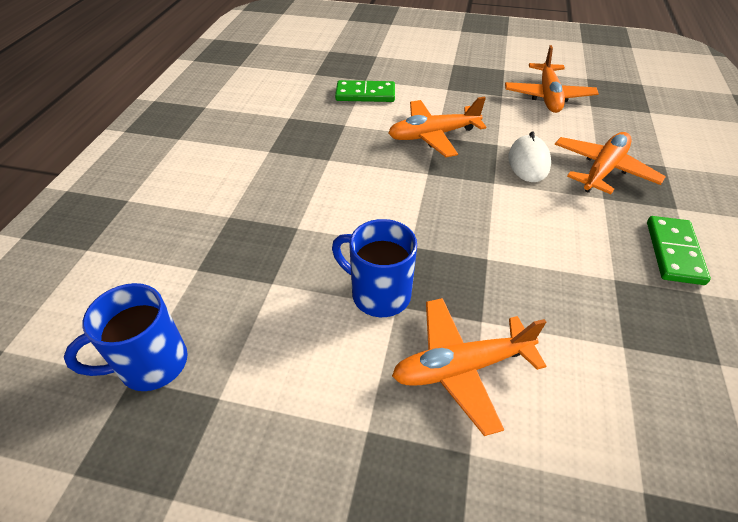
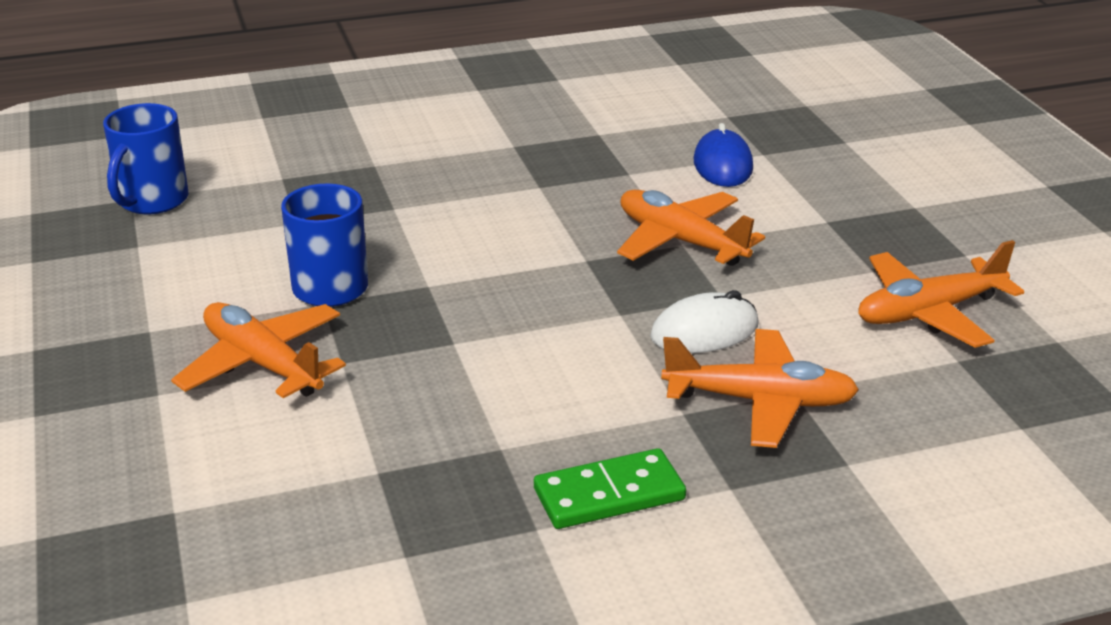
camera: 60 degrees right, 15 degrees down
(151, 364) = (152, 201): blue mug -> blue mug turned 105 degrees counterclockwise
(365, 94) = (723, 165): green domino -> blue mouse

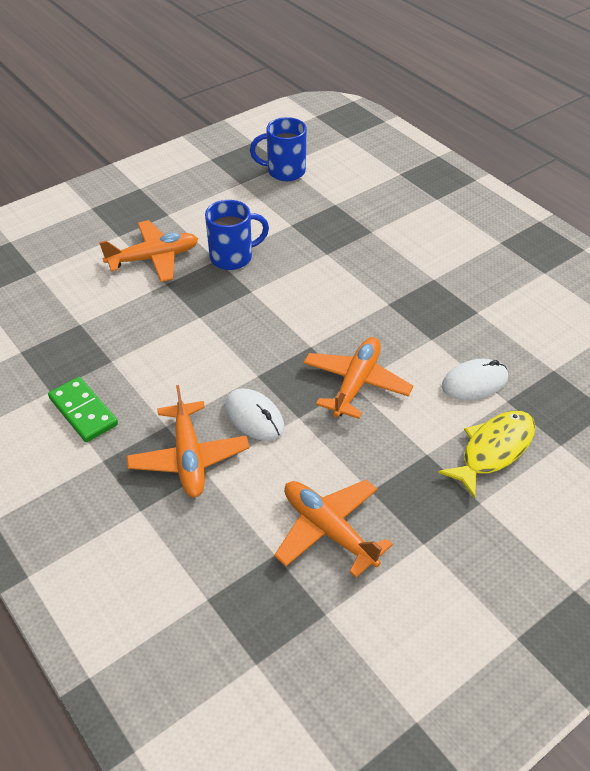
camera: 70 degrees right, 15 degrees up
(262, 364) = (154, 258): orange plane -> orange plane turned 45 degrees clockwise
(723, 165) = (474, 382): blue mouse -> white mouse
(838, 180) = (493, 450): none -> yellow fish

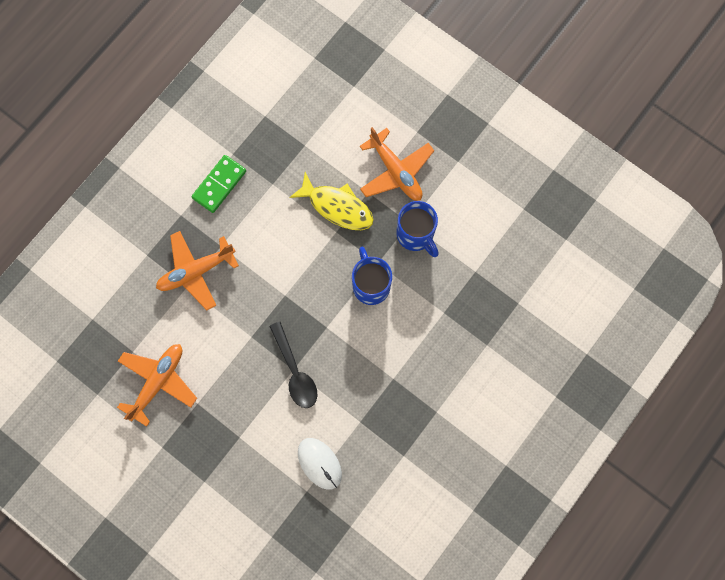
camera: 75 degrees right, 30 degrees up
(254, 417) = (243, 305): white mouse -> none
(284, 171) = (554, 244): blue mug -> blue mug (370, 285)
(356, 383) = (295, 371): orange plane -> black spoon
(493, 450) = (254, 486): yellow fish -> yellow fish (337, 207)

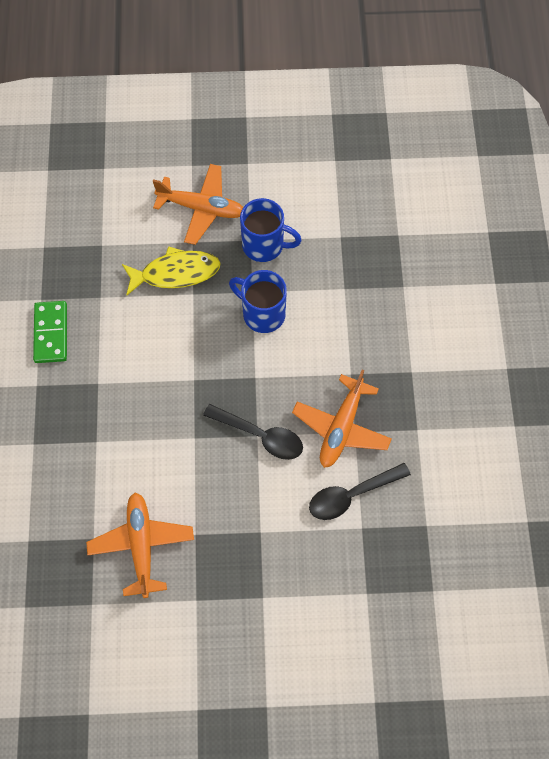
camera: 40 degrees left, 10 degrees down
(196, 271) = (93, 422): orange plane -> orange plane (341, 427)
(319, 463) = (351, 495): white mouse -> black spoon

